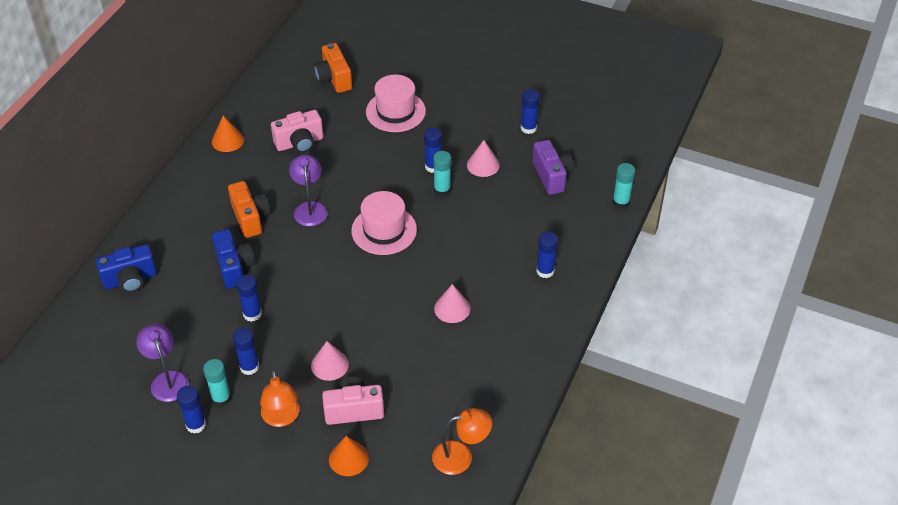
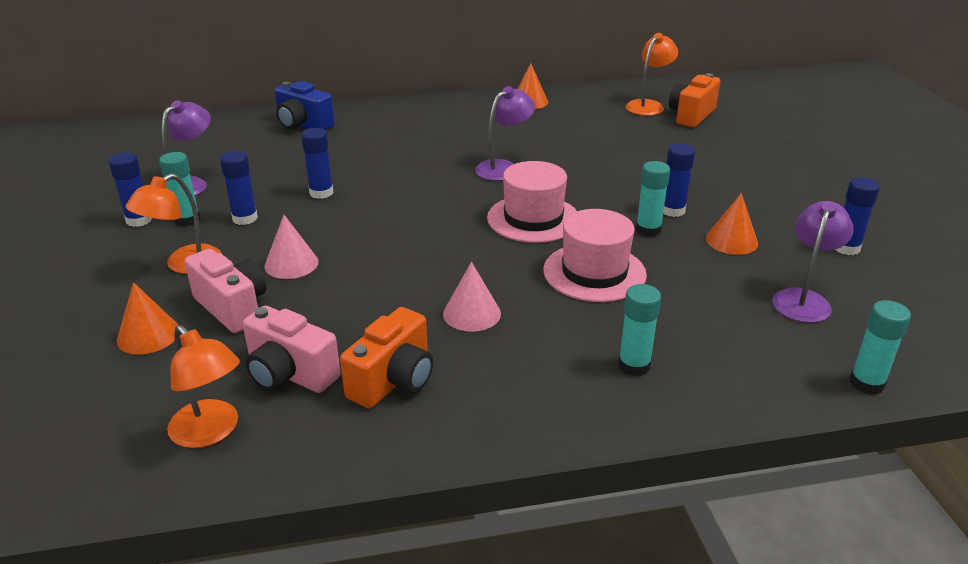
camera: 55 degrees right, 15 degrees down
(234, 267) = (373, 162): blue camera -> none
(250, 218) = (448, 145): orange camera -> orange camera (393, 380)
(298, 88) = (648, 105): none -> orange lamp
(299, 143) = (581, 131): pink camera -> pink camera (290, 374)
(395, 111) = (710, 160): pink hat -> pink hat (594, 272)
(483, 165) = (731, 241): pink cone -> orange cone
(545, 271) = (634, 365): blue glue stick -> turquoise glue stick
(552, 176) = (804, 299): purple camera -> purple lamp

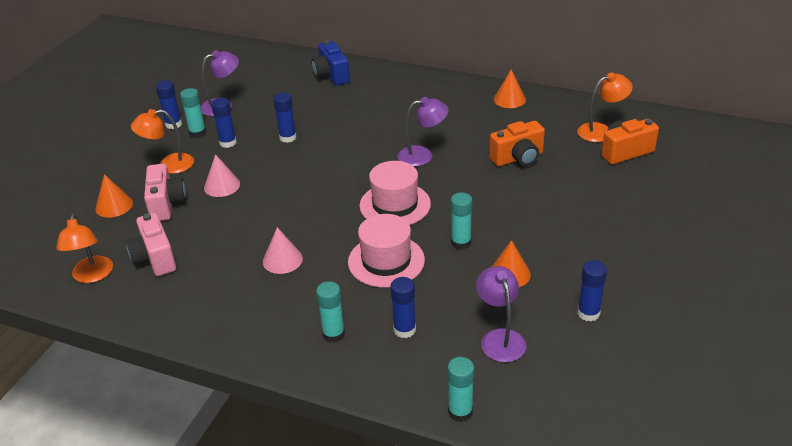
camera: 35 degrees right, 5 degrees up
(393, 380) = (199, 285): orange camera -> orange camera (518, 158)
(672, 210) = (498, 233): blue glue stick -> blue glue stick (404, 330)
(804, 299) = (500, 338): purple lamp -> purple lamp turned 75 degrees counterclockwise

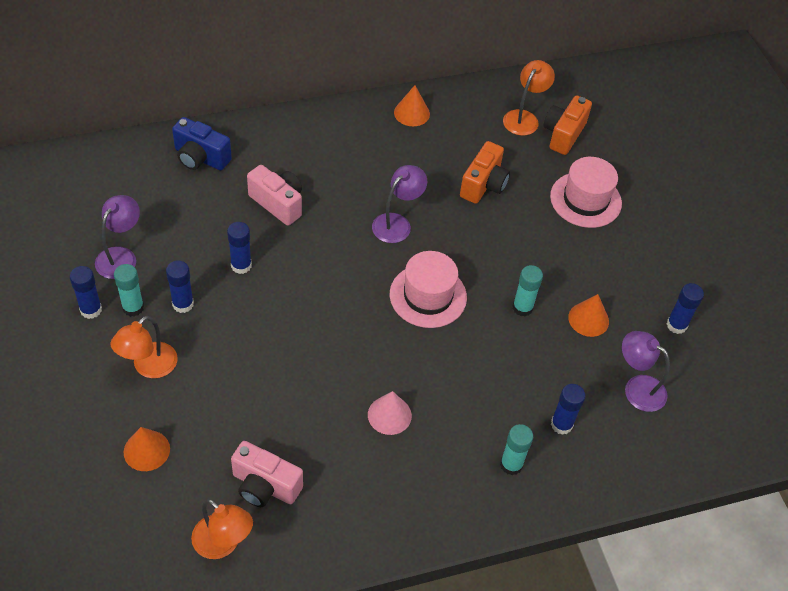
camera: 45 degrees left, 15 degrees up
(166, 204) = (203, 417): pink camera -> pink camera (278, 203)
(222, 185) = (237, 362): pink cone -> none
(386, 261) = (480, 363): pink hat -> pink hat (585, 200)
(460, 412) = (670, 474): turquoise glue stick -> none

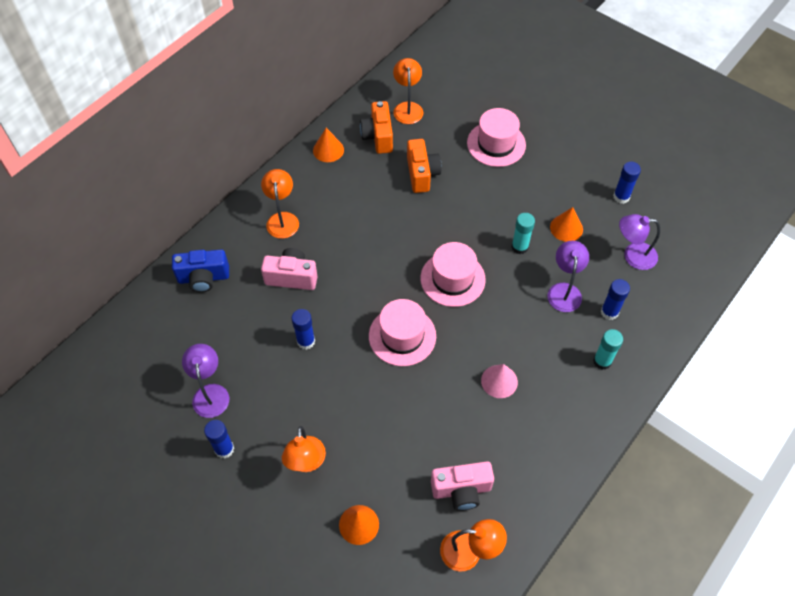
camera: 30 degrees left, 5 degrees up
(133, 308) = (254, 426): turquoise glue stick -> none
(183, 304) = (289, 398): blue glue stick -> none
(314, 149) = (282, 219): none -> orange lamp
(333, 316) = (402, 336): none -> pink hat
(397, 223) = (387, 239): purple lamp -> purple lamp (564, 290)
(563, 134) = (443, 105): orange camera -> orange camera (378, 136)

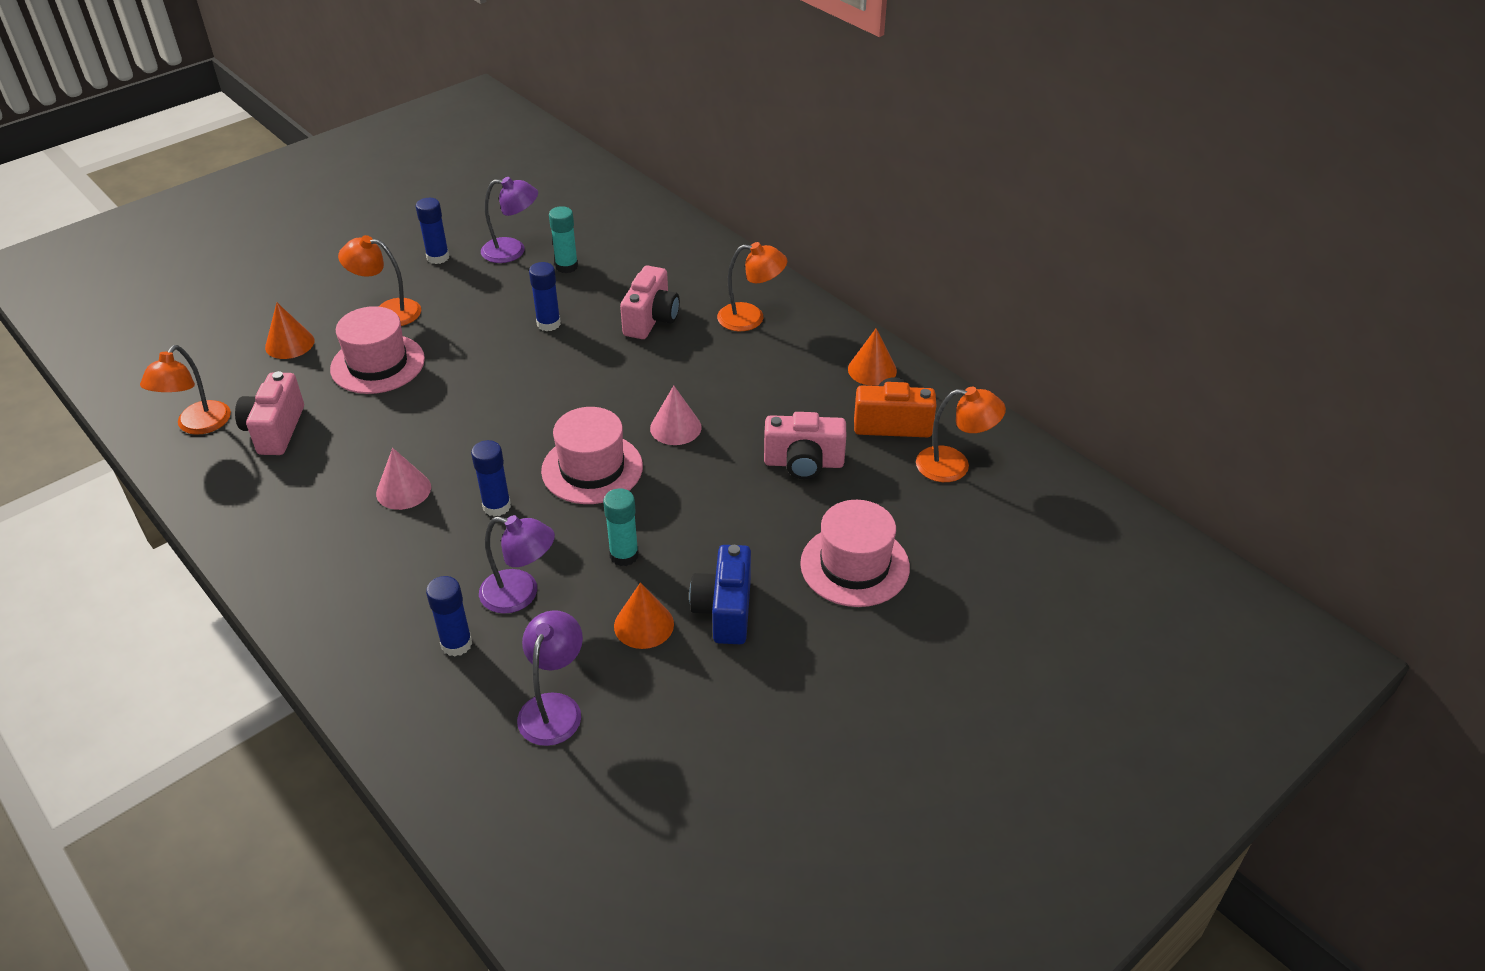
camera: 100 degrees right, 15 degrees down
(203, 278) = (675, 252): blue camera -> blue camera (725, 610)
(402, 336) = (519, 406): pink hat -> pink hat (377, 364)
(404, 242) = (675, 427): none -> pink cone
(422, 174) = (803, 463): orange camera -> pink camera
(602, 361) = (375, 613): turquoise glue stick -> turquoise glue stick (566, 266)
(621, 197) = (691, 725): blue glue stick -> blue glue stick (497, 506)

